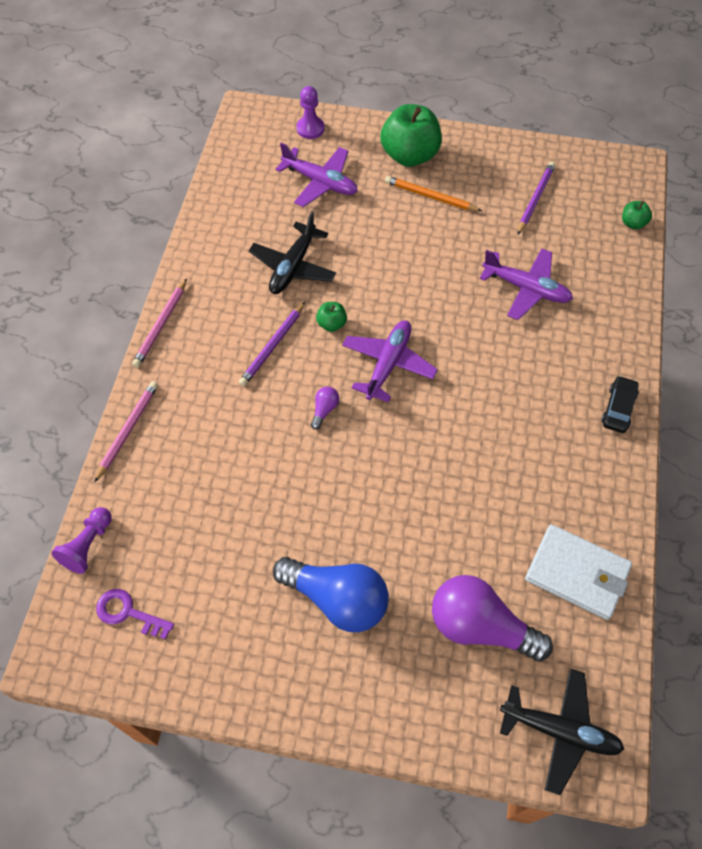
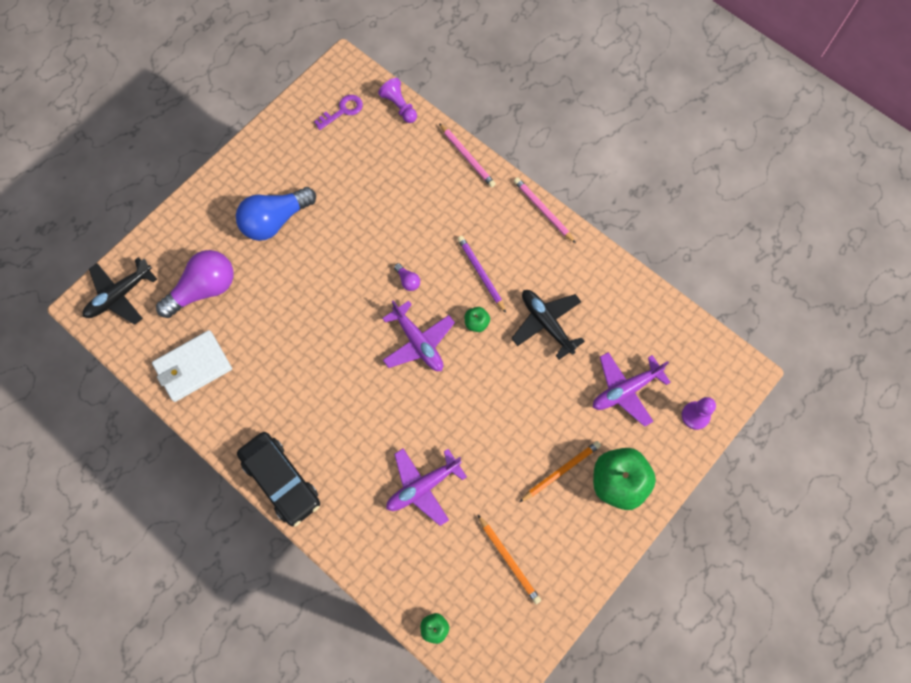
camera: 120 degrees right, 10 degrees up
(535, 199) = (509, 560): purple pencil -> orange pencil
(618, 408) = (281, 480): black car -> black car, size x1.88

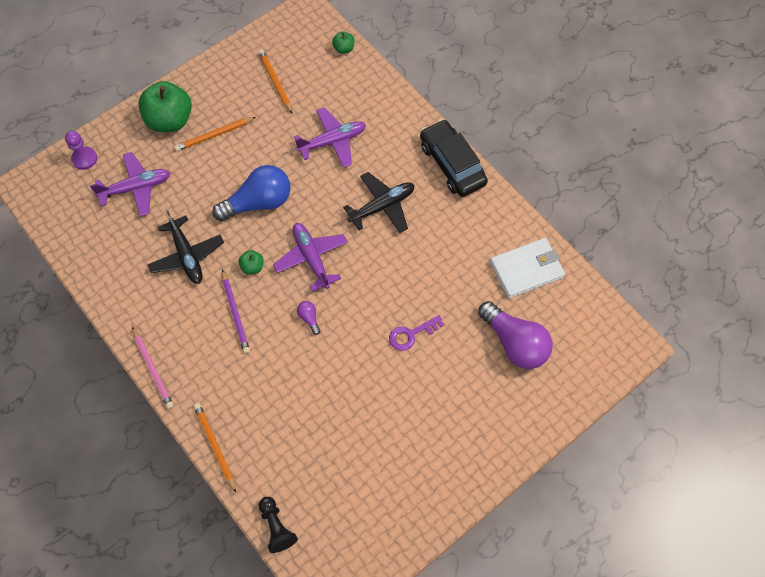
camera: 170 degrees left, 5 degrees down
(120, 295) = (600, 351): black plane -> black plane (382, 206)
(204, 289) = (514, 343): purple light bulb -> purple light bulb turned 105 degrees counterclockwise
(275, 220) = (436, 406): blue light bulb -> blue light bulb (258, 202)
(342, 111) = (344, 532): purple key -> purple key (411, 334)
(399, 106) = (276, 527): purple pawn -> black pawn
(467, 157) = (215, 446): pink pencil -> orange pencil

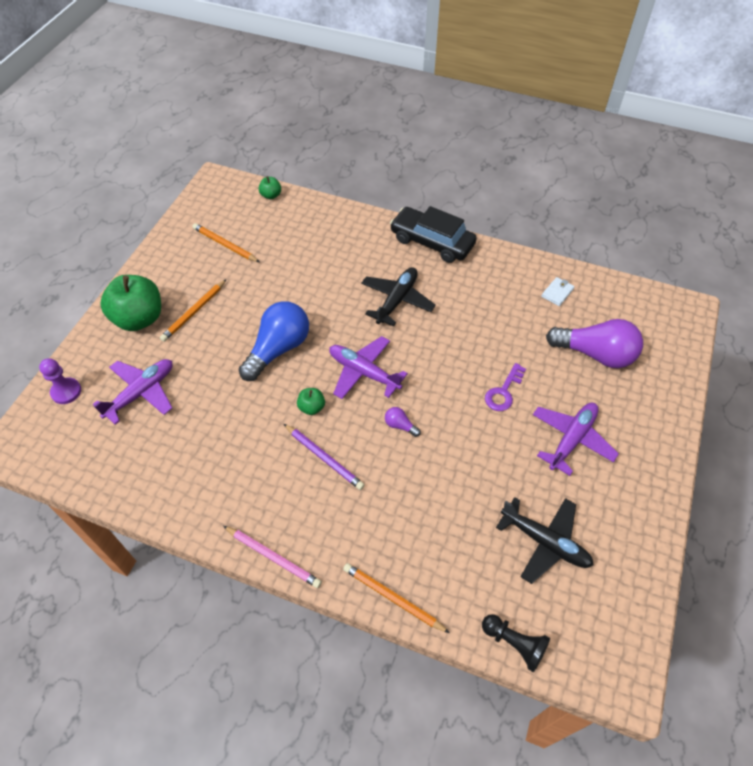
camera: 30 degrees left, 10 degrees down
(187, 255) = (237, 429): black plane -> black plane (545, 542)
(332, 141) = (313, 269): purple plane -> purple plane (571, 439)
(526, 269) = (557, 292): white wallet -> white wallet, size x0.47

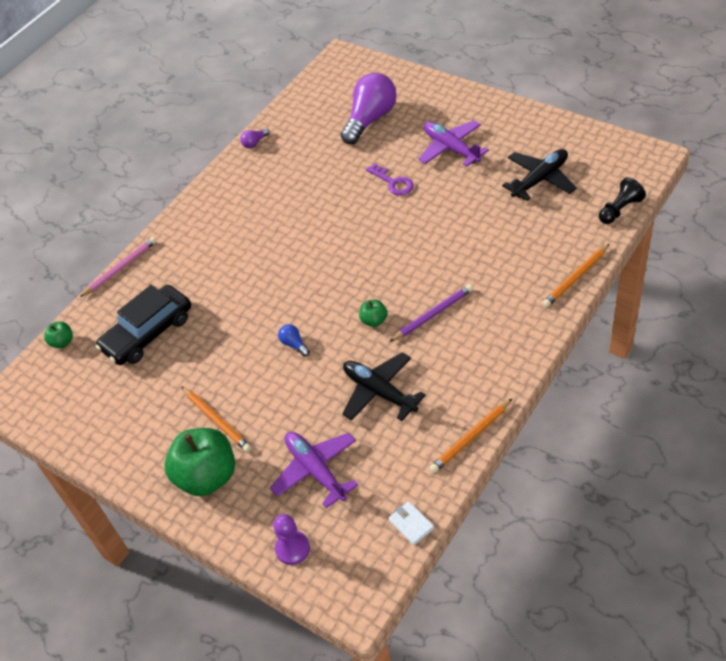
camera: 70 degrees left, 5 degrees down
(225, 245) = (124, 389): orange pencil -> orange pencil (471, 437)
(273, 557) = (528, 358): pink pencil -> pink pencil (120, 268)
(278, 349) = (294, 344): blue light bulb -> blue light bulb, size x0.41
(363, 372) = (344, 277): purple plane -> none
(397, 300) = (263, 244): black plane -> black plane (379, 392)
(400, 425) = (411, 256): purple light bulb -> purple light bulb (255, 143)
(432, 242) = (196, 209): black car -> black car (148, 333)
(557, 292) = (295, 131): white wallet -> white wallet (411, 524)

